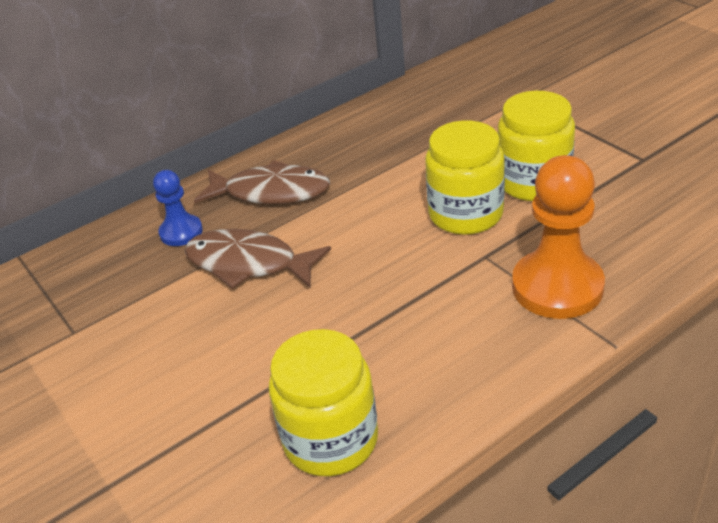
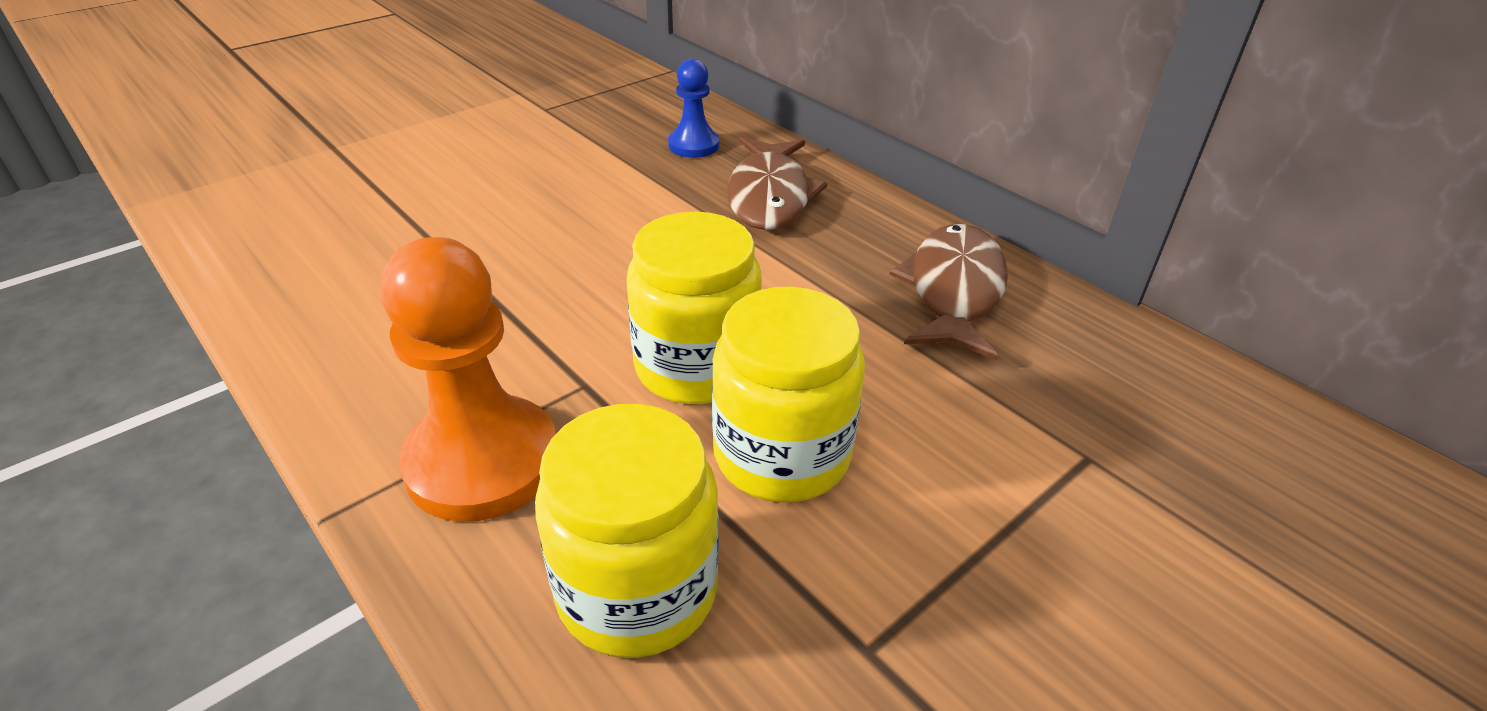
camera: 80 degrees right, 0 degrees up
(248, 264) = (623, 190): brown fish -> brown fish (953, 290)
(331, 439) = (305, 258): yellow jar -> yellow jar (637, 590)

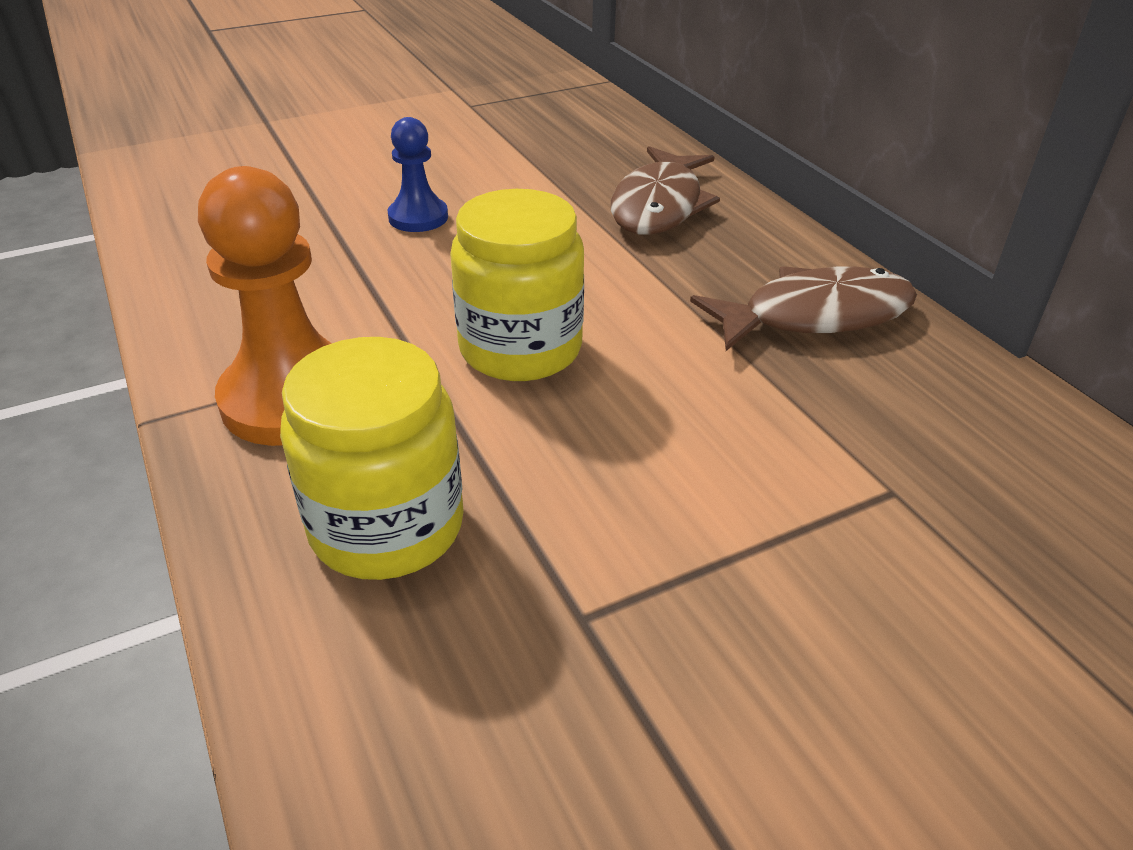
camera: 15 degrees right, 0 degrees up
(693, 145) = (602, 151): blue pawn -> blue pawn (418, 217)
(781, 454) = (571, 437): yellow jar -> none
(953, 290) = (815, 315): brown fish -> brown fish turned 45 degrees clockwise

